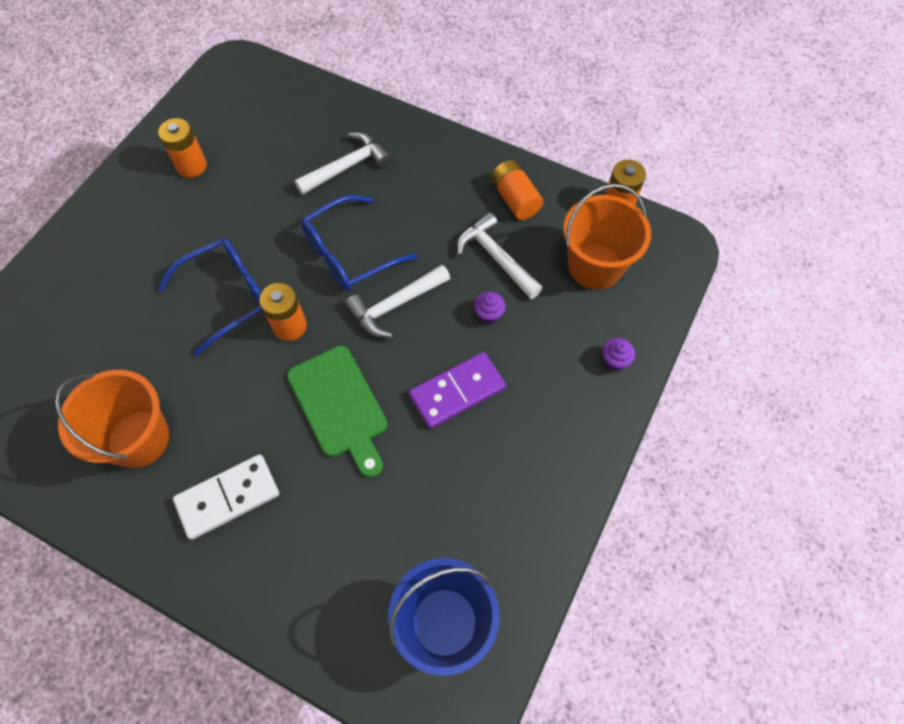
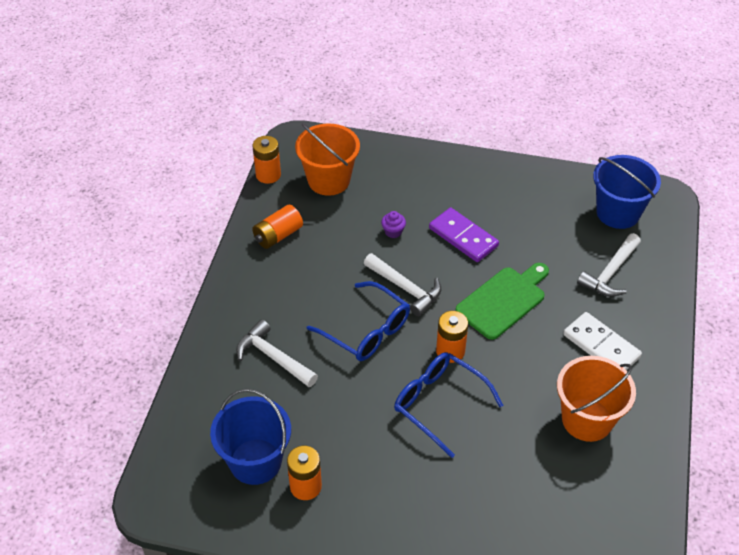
camera: 105 degrees left, 15 degrees down
(235, 134) = (255, 461): none -> blue bucket
(496, 257) = (340, 237): white hammer -> white hammer (610, 273)
(614, 361) = (405, 161): purple cupcake -> none

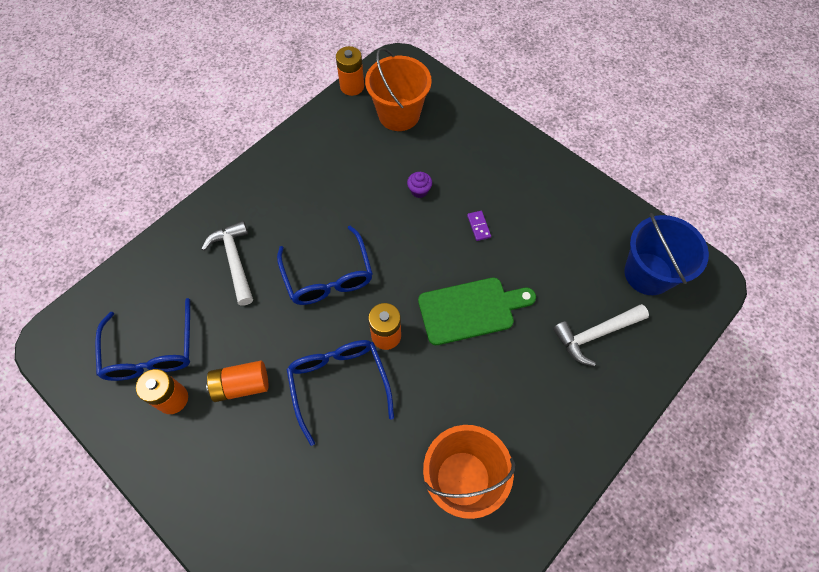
camera: 30 degrees right, 15 degrees up
(255, 461) = (151, 351): blue bucket -> blue glasses
(278, 235) = (320, 147): orange battery -> orange battery (241, 385)
(405, 288) = (391, 252): white hammer -> none
(463, 237) = (478, 226): purple domino -> purple domino, size x0.46
(601, 346) = (531, 408): white domino -> none

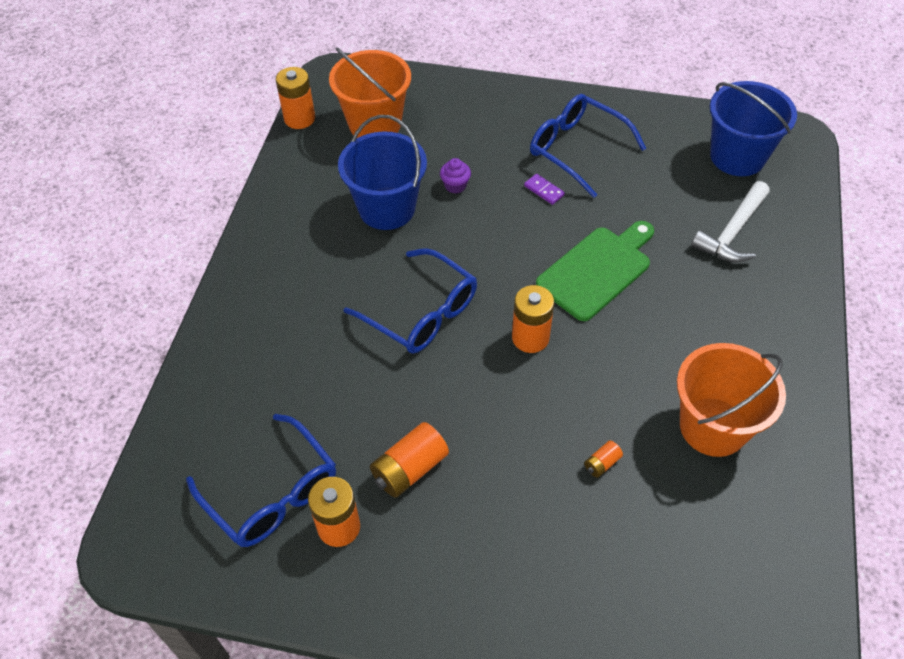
camera: 30 degrees left, 10 degrees down
(234, 261) = (300, 350): white hammer -> none
(339, 383) = (517, 409): blue glasses -> blue glasses (576, 149)
(361, 185) = (387, 208): none -> blue bucket
(365, 458) = (602, 463): none -> orange battery

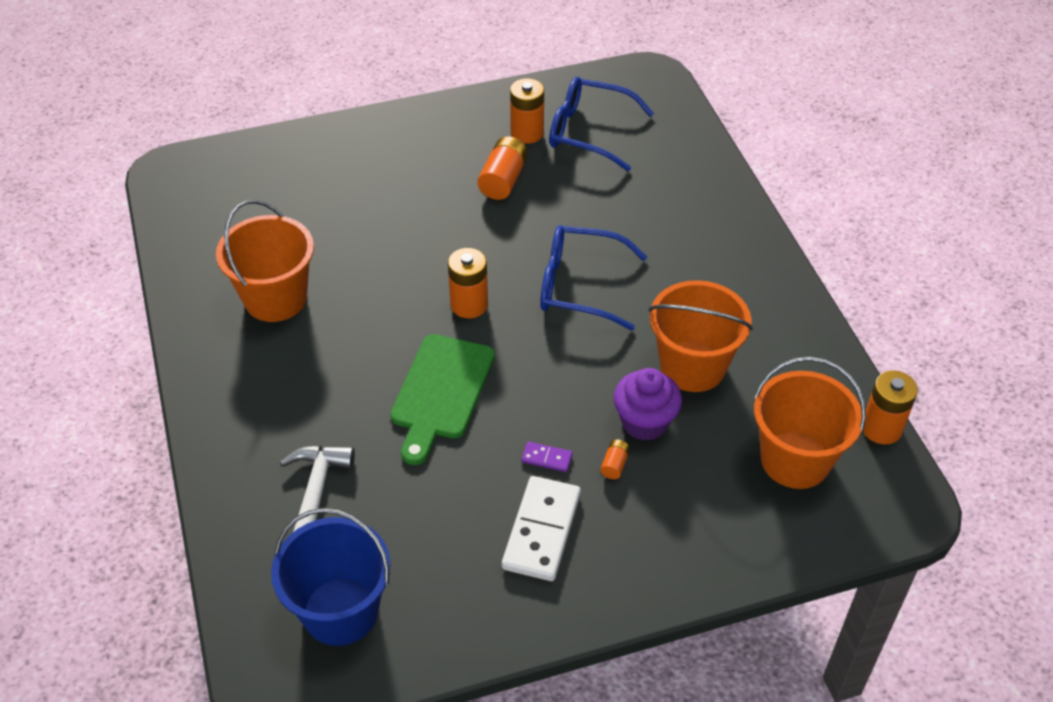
camera: 150 degrees right, 5 degrees down
(387, 208) = (692, 366): blue bucket -> orange bucket
(455, 185) = (644, 422): purple cupcake -> purple cupcake, size x1.78
(576, 149) = (542, 531): blue glasses -> white domino
(602, 463) = (358, 238): orange battery -> orange battery (614, 464)

